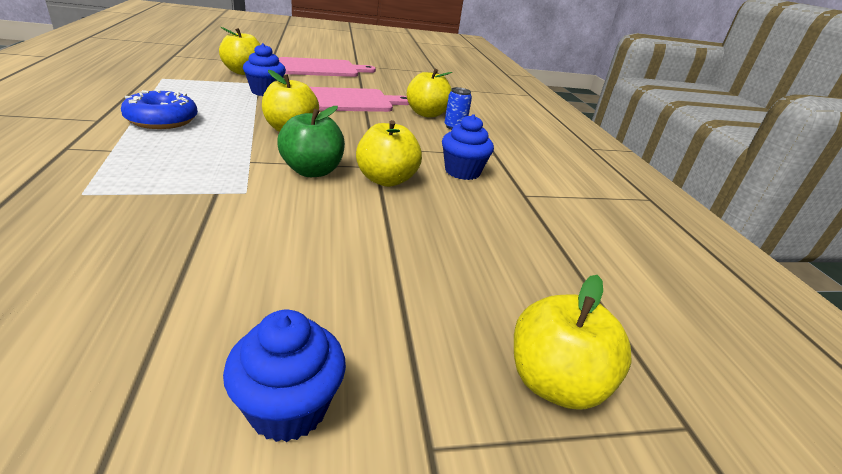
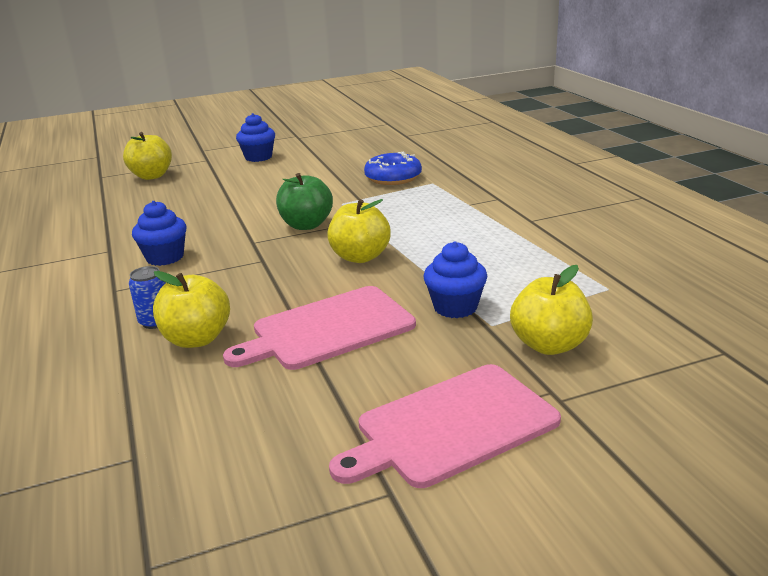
camera: 175 degrees right, 5 degrees down
(162, 120) = (485, 233): blue donut -> blue donut (393, 178)
(386, 180) = (241, 233): yellow apple -> none

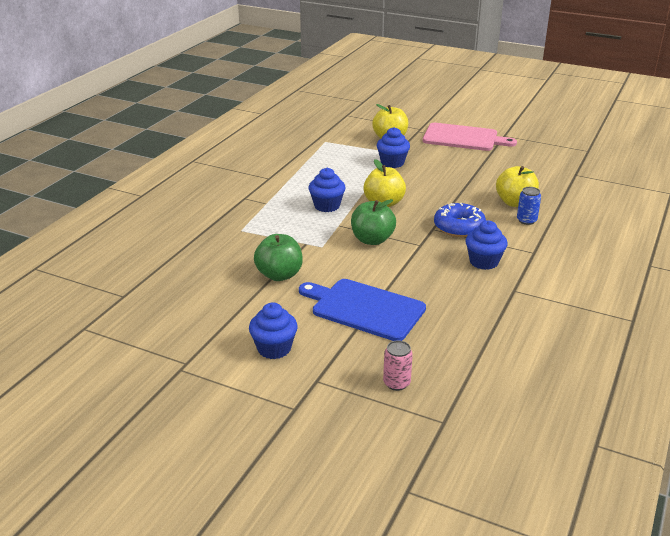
camera: 135 degrees left, 5 degrees up
(152, 176) = (396, 383): yellow apple -> pink can
(230, 190) = (364, 308): none -> blue cutting board
(328, 329) = (455, 180): pink cutting board -> none
(333, 178) = (279, 275): none -> green apple
(393, 178) = (249, 249): blue donut -> blue donut (459, 227)
(410, 227) = (327, 206): none -> blue cupcake

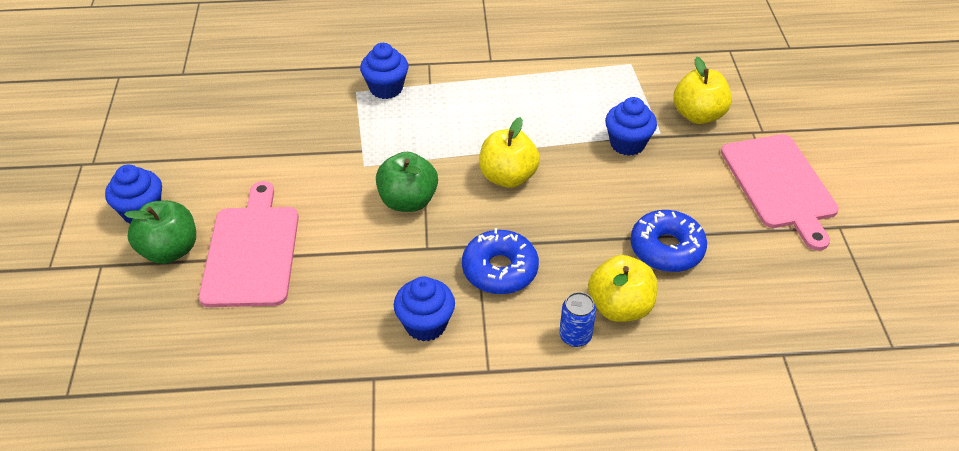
camera: 60 degrees right, 15 degrees up
(279, 275) = (281, 158): green apple -> green apple (170, 250)
(327, 206) = (461, 132): blue cupcake -> blue cupcake (386, 88)
(364, 308) = (252, 251): blue cutting board -> pink cutting board
(396, 383) = (120, 331): pink can -> none
(483, 178) = (666, 249): none -> blue donut

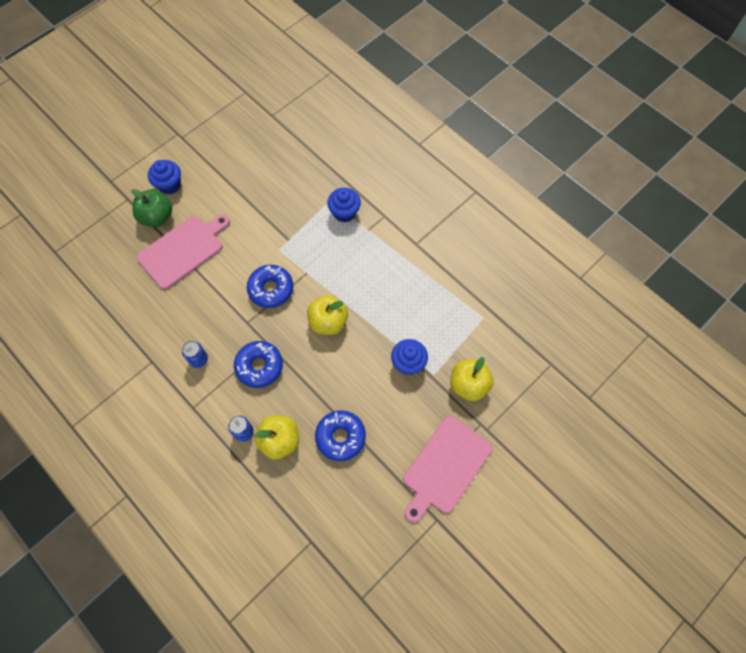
camera: 50 degrees right, 20 degrees up
(408, 201) = (271, 289): green apple -> blue donut
(425, 324) = (198, 359): blue cupcake -> blue can

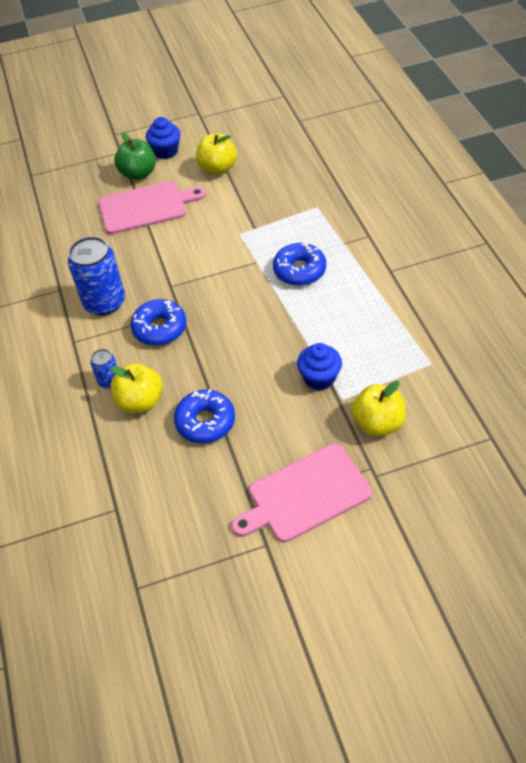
camera: 30 degrees right, 15 degrees down
(198, 359) = (104, 302): blue can -> blue can, size x2.01
(271, 289) = (211, 265): blue donut -> blue donut (299, 270)
(328, 322) = (253, 312): yellow apple -> yellow apple (218, 168)
(344, 212) = (327, 221): blue cupcake -> none

